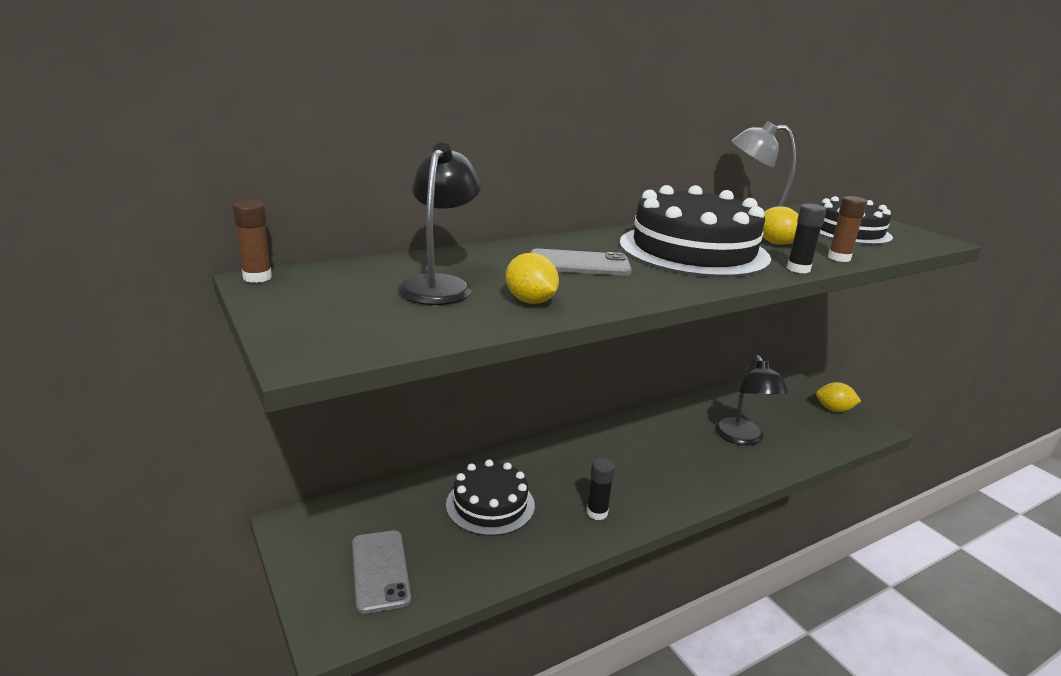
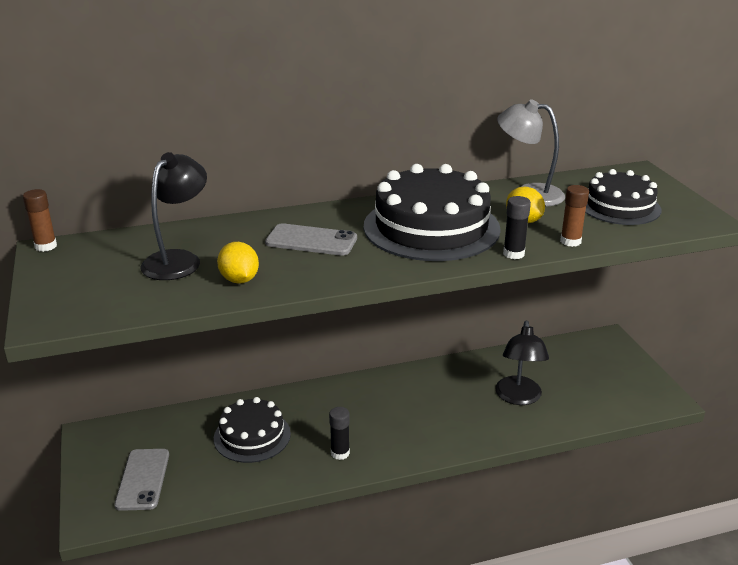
camera: 15 degrees right, 5 degrees up
(834, 409) = (636, 376): yellow lemon -> none

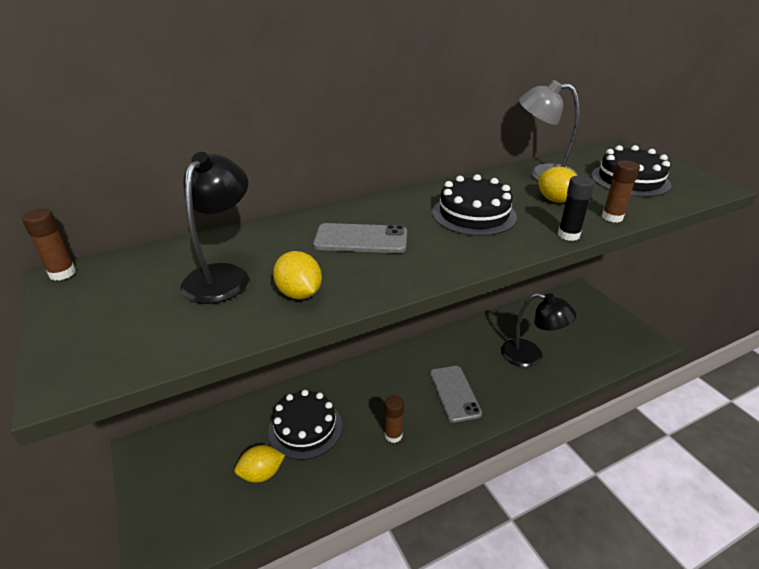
camera: 10 degrees left, 5 degrees up
(143, 479) = (205, 495): grey phone -> grey phone (454, 393)
(199, 469) = (261, 473): none -> yellow lemon
(340, 453) = (393, 435): black glue stick -> brown glue stick
(431, 227) = (474, 214): black cake -> black cake, size x0.61
(518, 397) = (530, 356): black lamp -> black lamp turned 60 degrees counterclockwise

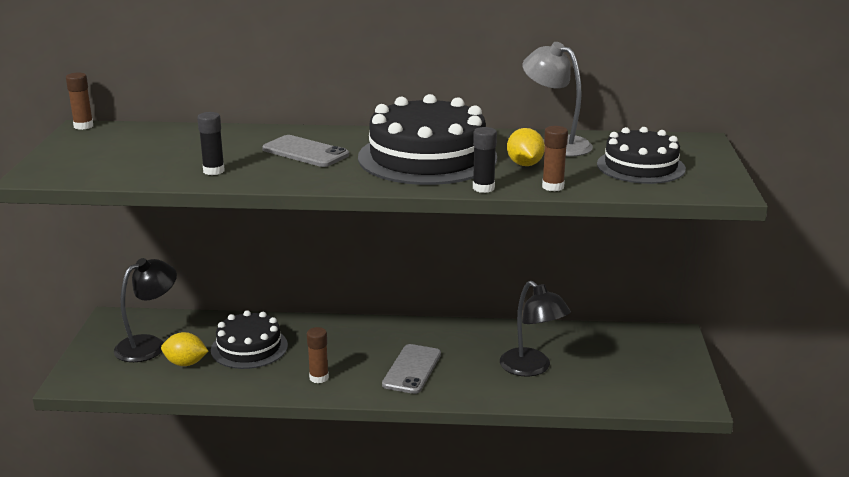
camera: 30 degrees right, 10 degrees down
(222, 275) = (178, 150): black lamp -> black lamp (149, 345)
(299, 293) = (214, 171): yellow lemon -> black glue stick
(474, 214) = (427, 157): black cake -> black cake, size x1.63

